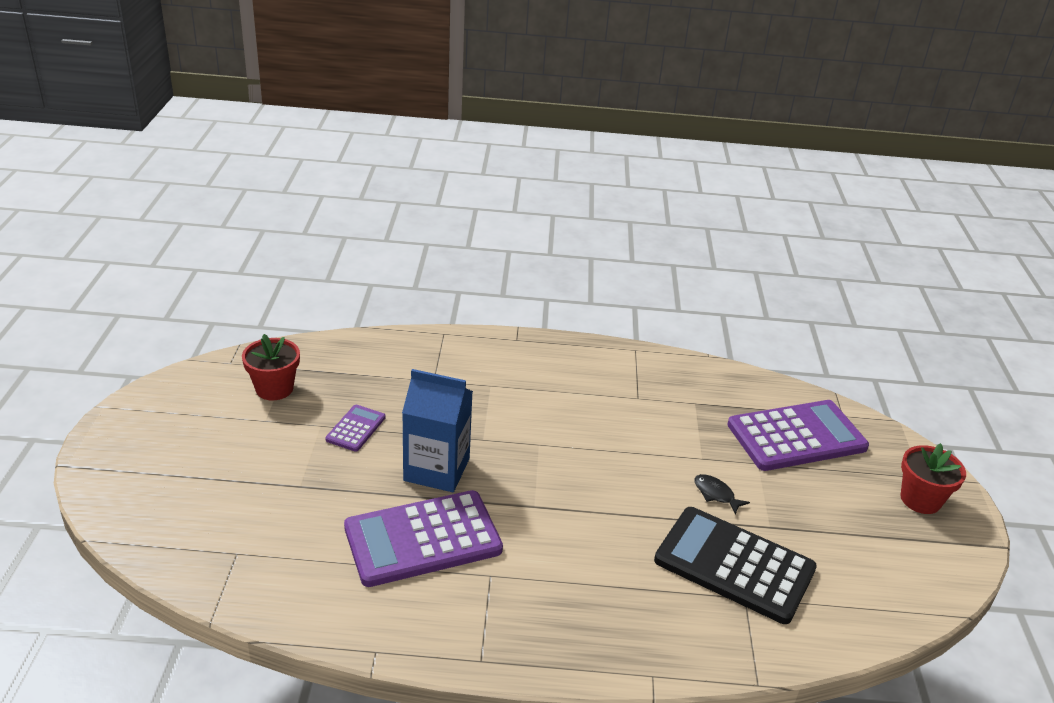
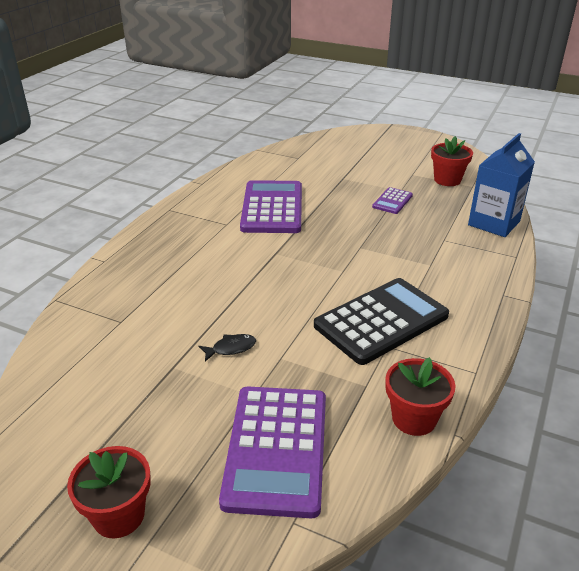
camera: 115 degrees right, 0 degrees up
(355, 428) = (392, 201): purple calculator -> purple calculator turned 75 degrees clockwise
(436, 469) = (335, 223): blue carton -> blue carton (494, 223)
(709, 375) = (414, 418): none -> red flower pot
(734, 565) = (152, 328): black calculator -> black calculator (381, 321)

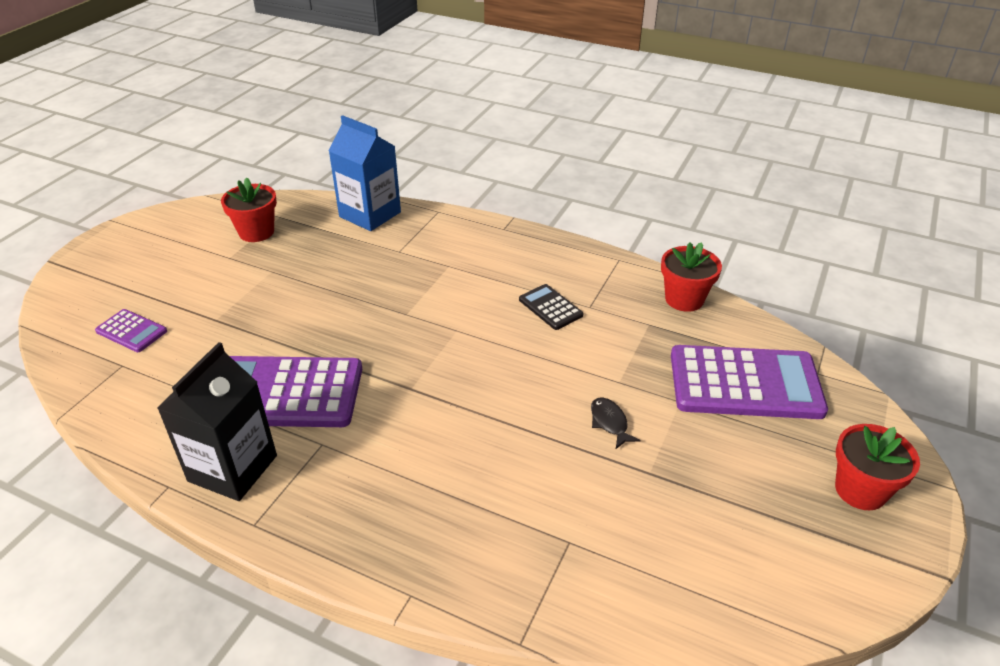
camera: 90 degrees left, 5 degrees up
(211, 199) = (233, 468): none -> black carton
(381, 321) = (550, 307): black calculator -> black calculator, size x0.47
(392, 201) = (299, 280): purple calculator -> purple calculator (131, 331)

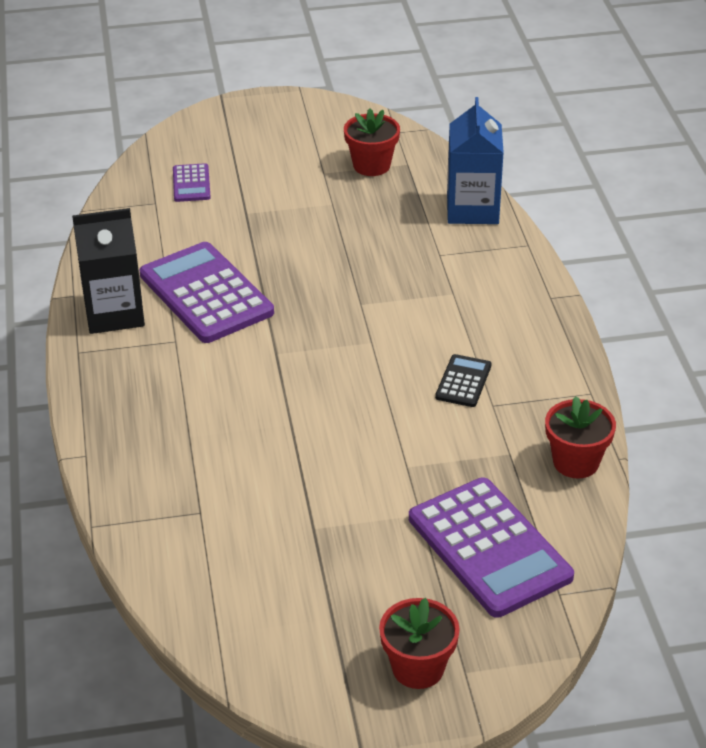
camera: 55 degrees right, 0 degrees up
(610, 422) = (349, 481): black fish -> none

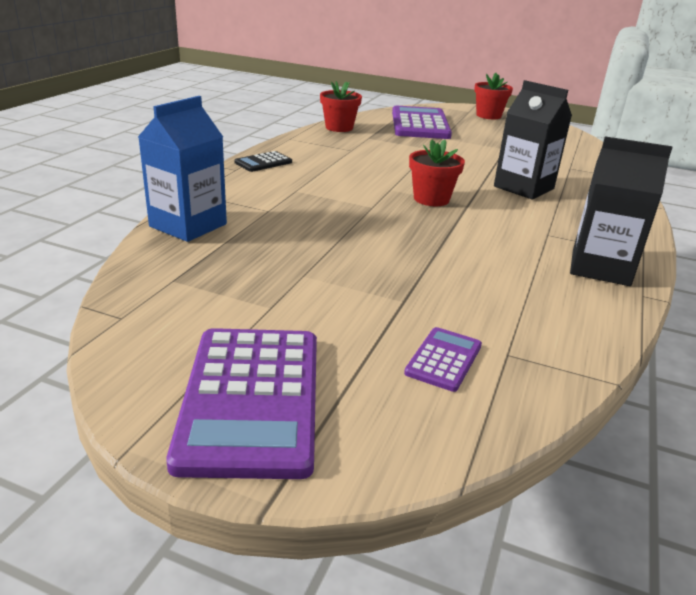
camera: 150 degrees left, 10 degrees down
(206, 294) = (500, 252): purple calculator -> purple calculator (251, 399)
(236, 421) = (523, 188): none -> black carton
(371, 165) = (210, 293): red flower pot -> red flower pot (431, 199)
(463, 381) = (354, 160): black calculator -> black calculator (263, 162)

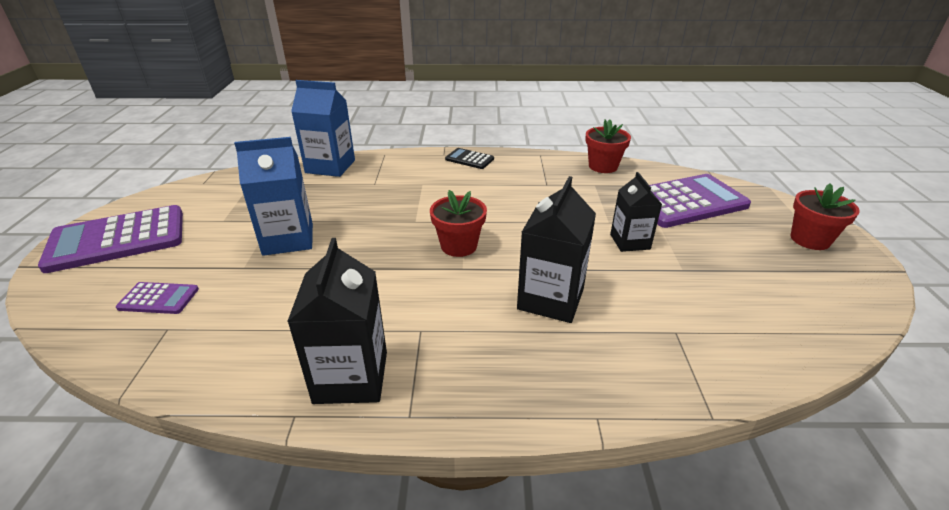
camera: 70 degrees right, 5 degrees up
(359, 270) = (288, 239): none -> blue carton
(463, 151) = (630, 242): none -> black carton

